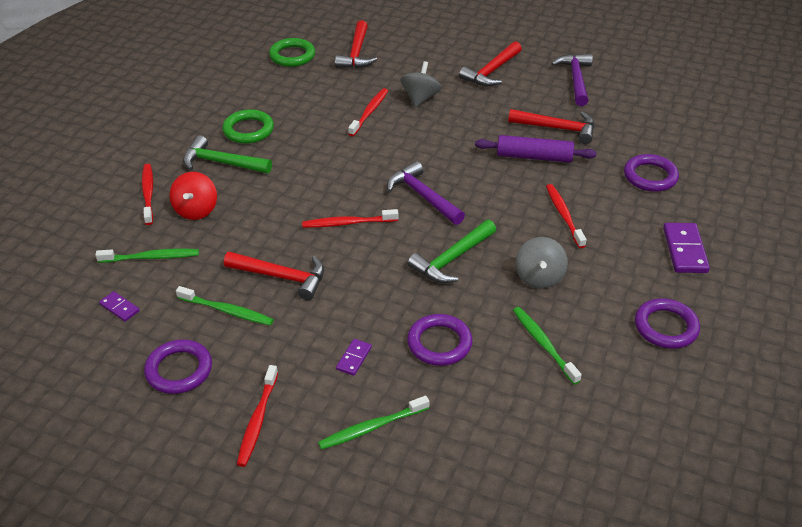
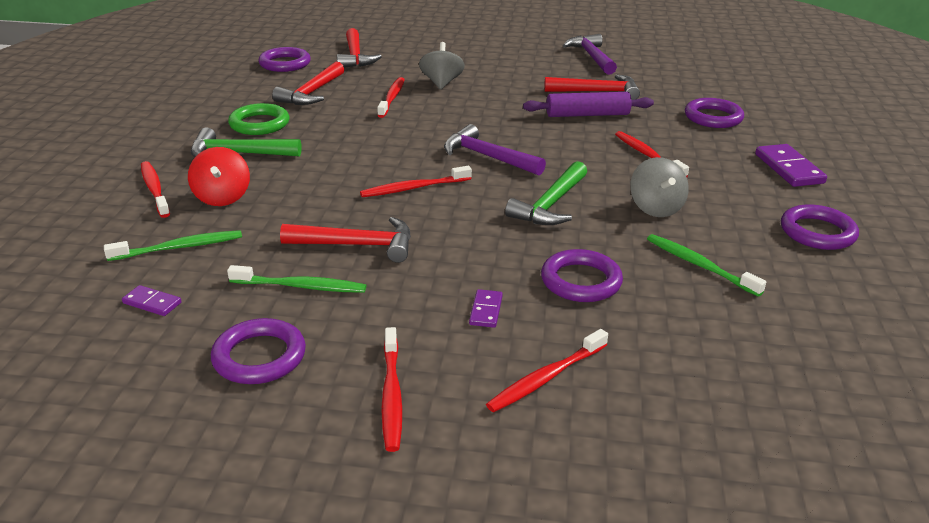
camera: 15 degrees left, 10 degrees down
(292, 56) = (285, 64): green ring -> purple ring
(371, 427) = (546, 378): green toothbrush -> red toothbrush
(491, 72) = (504, 58): red hammer -> red hammer (312, 93)

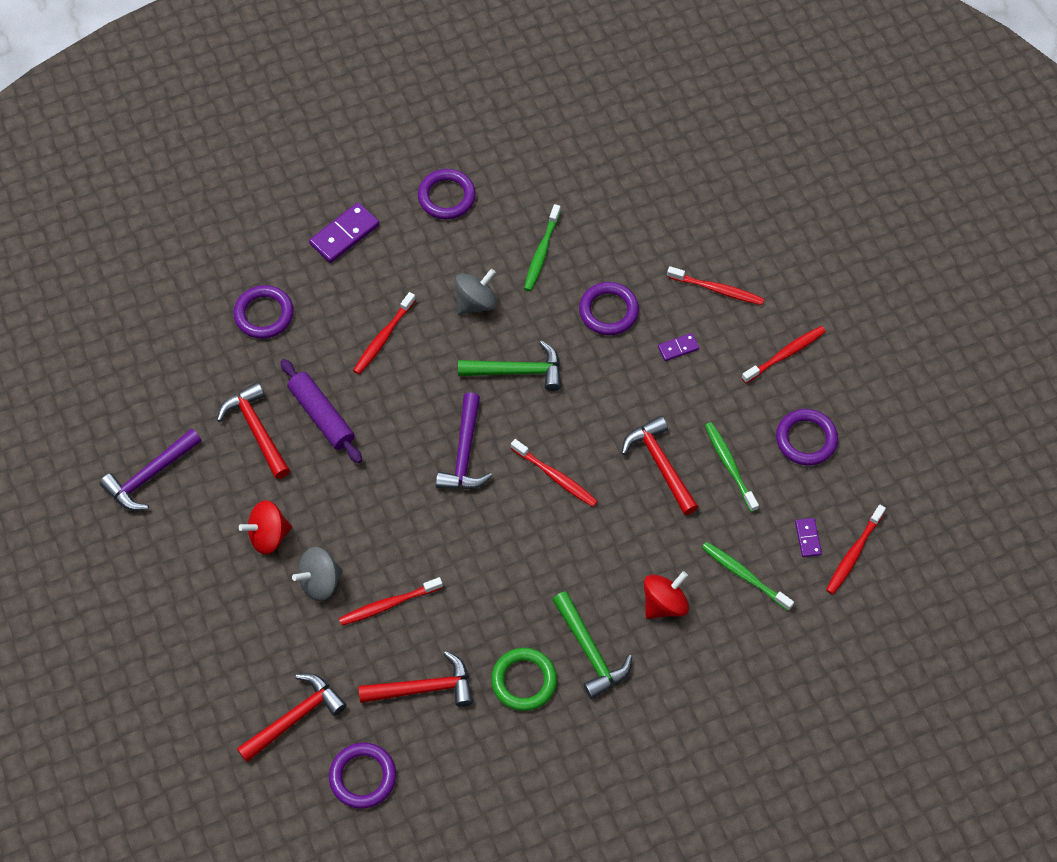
camera: 120 degrees left, 30 degrees up
(154, 189) = (688, 664): red toothbrush -> red toothbrush (853, 553)
(500, 77) = (268, 535): none -> red spinning top

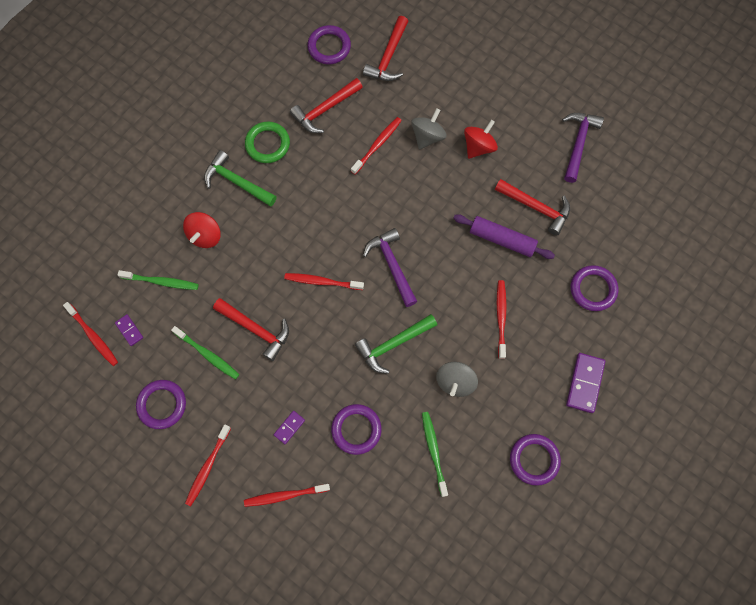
camera: 150 degrees right, 10 degrees up
(853, 553) = (93, 336): red toothbrush -> red toothbrush turned 135 degrees clockwise

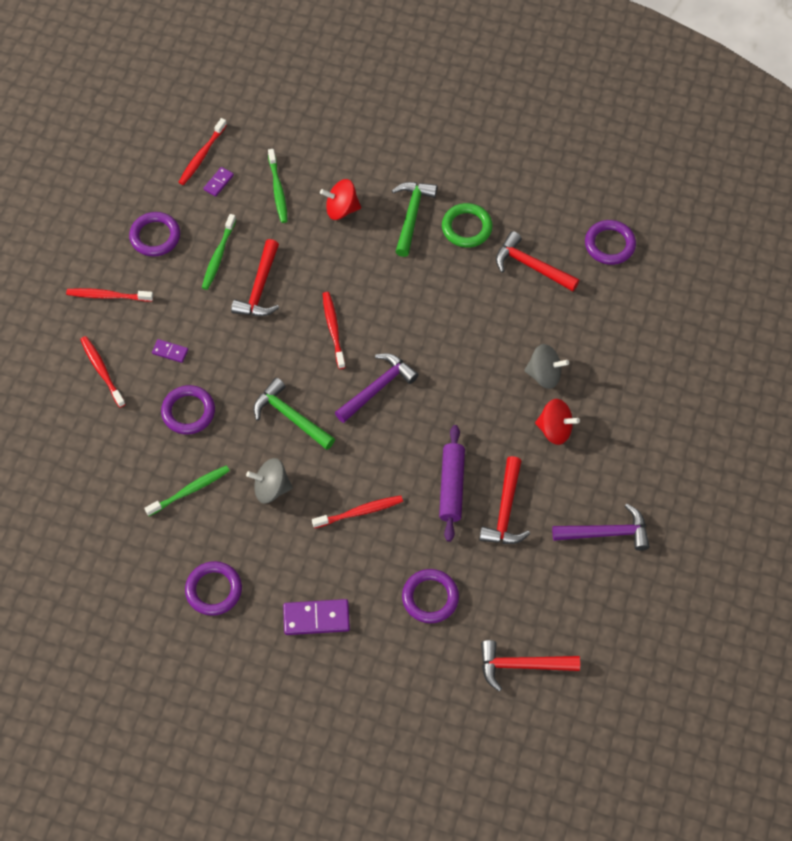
camera: 70 degrees right, 10 degrees down
(377, 145) = (511, 329): red toothbrush -> none
(388, 57) = (625, 305): red hammer -> red hammer (521, 665)

